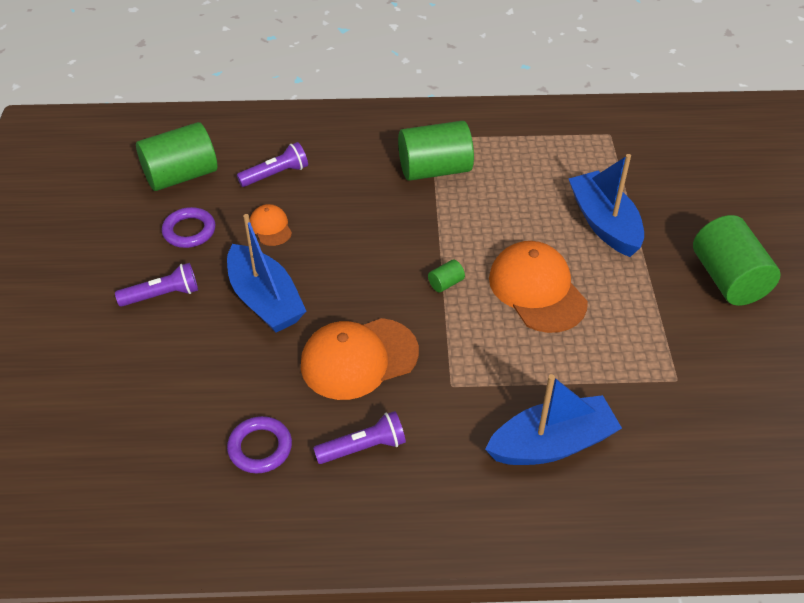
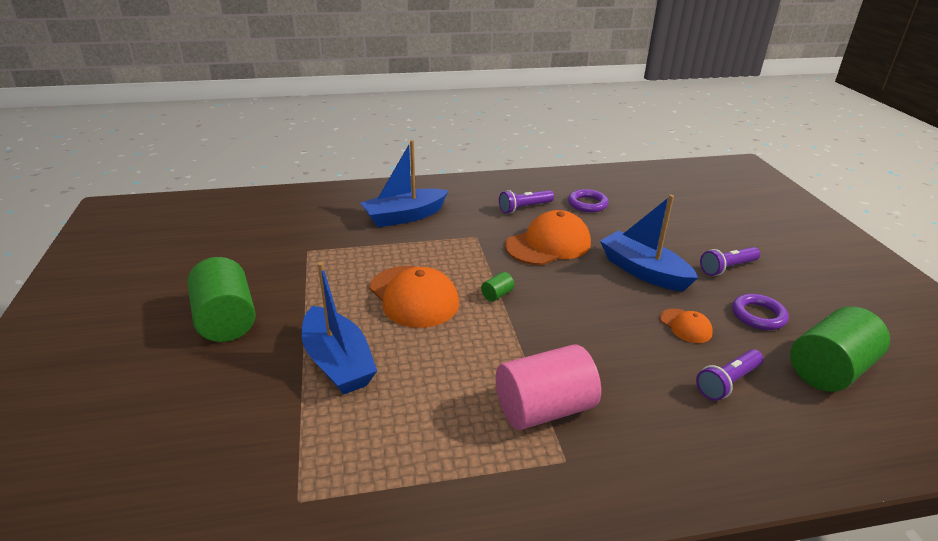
camera: 170 degrees right, 15 degrees down
(434, 170) = (544, 409): green cylinder -> pink cylinder

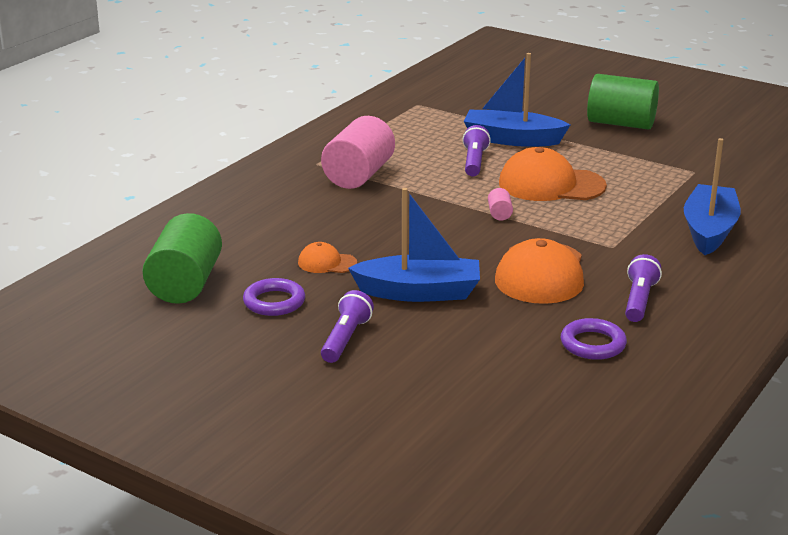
camera: 135 degrees right, 5 degrees down
(497, 295) = (499, 214): green cylinder -> pink cylinder
(727, 382) = (258, 240): purple flashlight -> purple flashlight (474, 162)

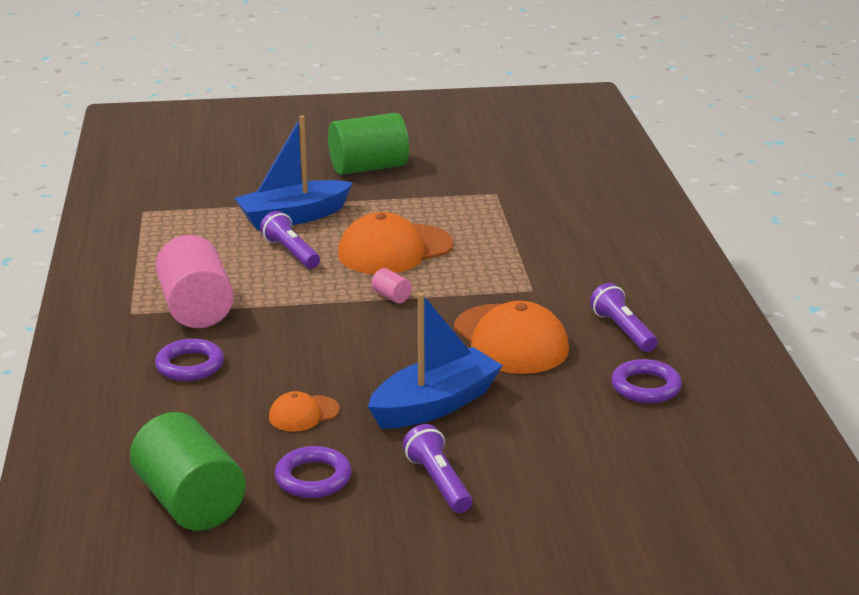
camera: 40 degrees left, 0 degrees up
(303, 207) = (190, 365): none -> purple ring
(709, 231) = (584, 244): blue boat -> none

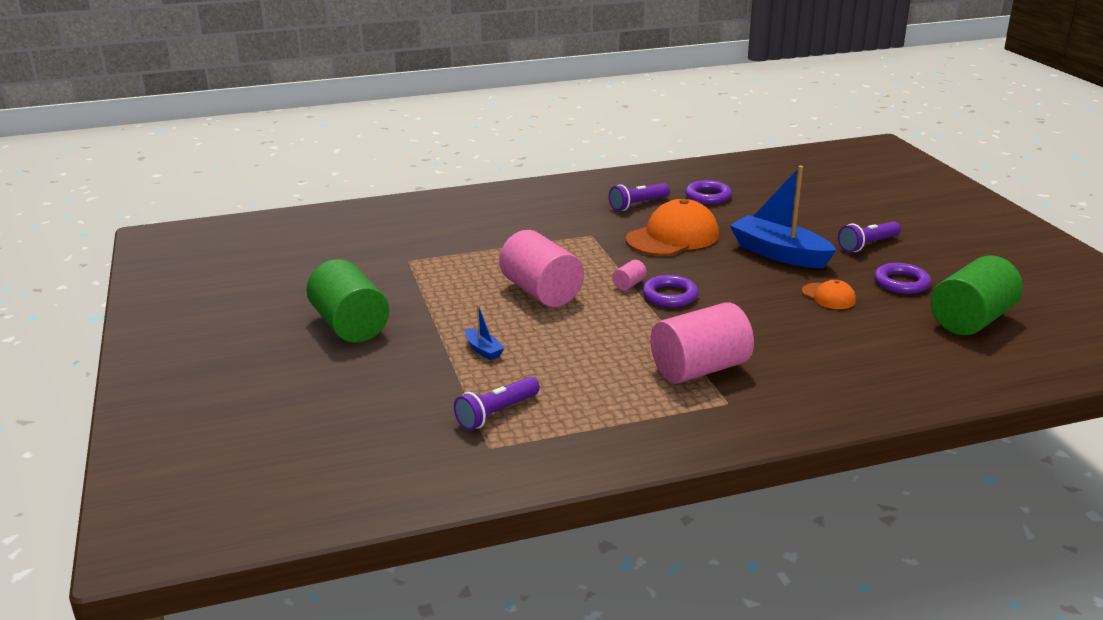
camera: 100 degrees left, 0 degrees up
(190, 365) = (797, 354): purple ring -> purple ring (670, 295)
(291, 253) = (564, 340): purple flashlight -> purple flashlight (496, 413)
(293, 217) = (483, 350): blue boat -> blue boat, size x0.43
(394, 250) = (541, 292): orange cap -> pink cylinder

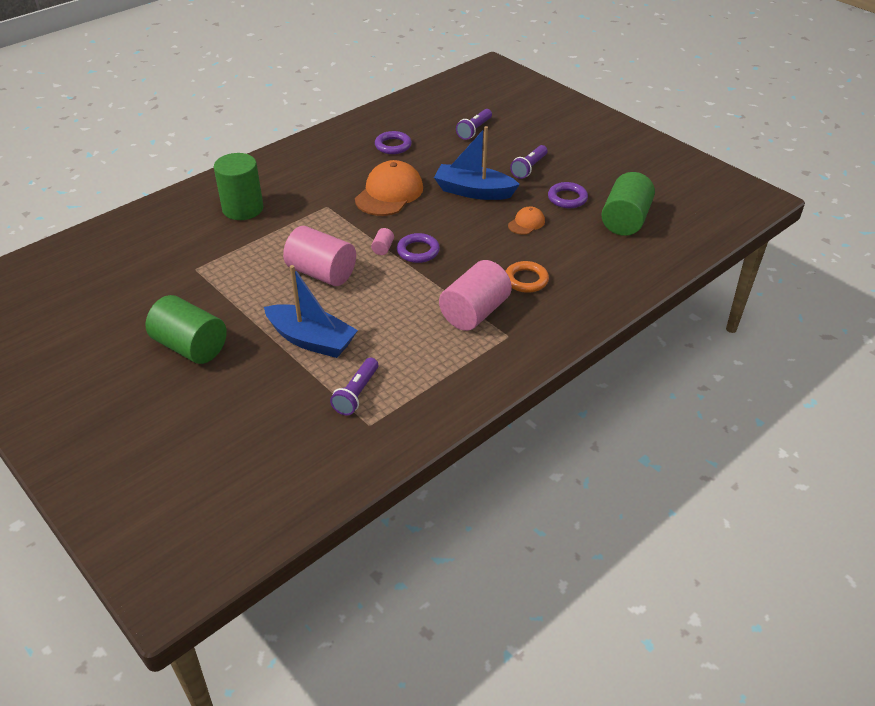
camera: 25 degrees left, 15 degrees up
(483, 350) = (311, 340): blue boat -> blue boat, size x2.32
(498, 220) = (243, 209): none -> green cylinder
(638, 204) = (345, 166): purple flashlight -> purple flashlight (474, 130)
(790, 352) = (526, 280): none -> orange ring
(828, 296) = (526, 223): orange cap -> orange cap turned 75 degrees counterclockwise

